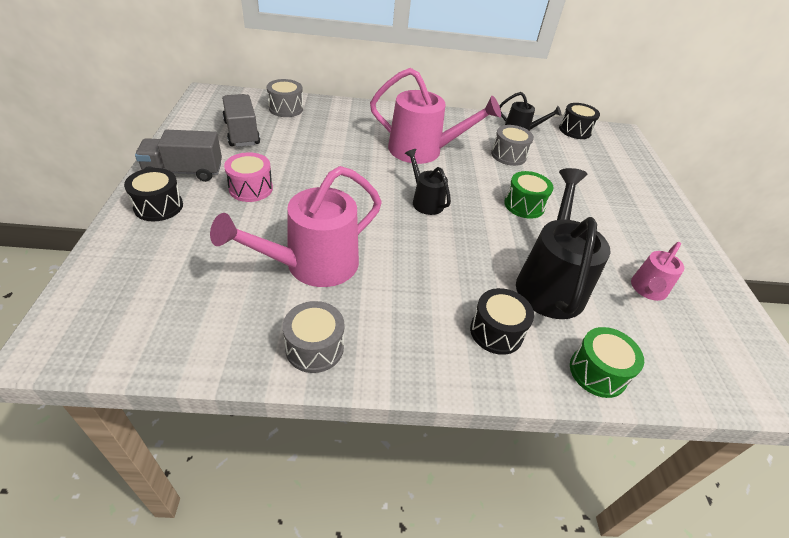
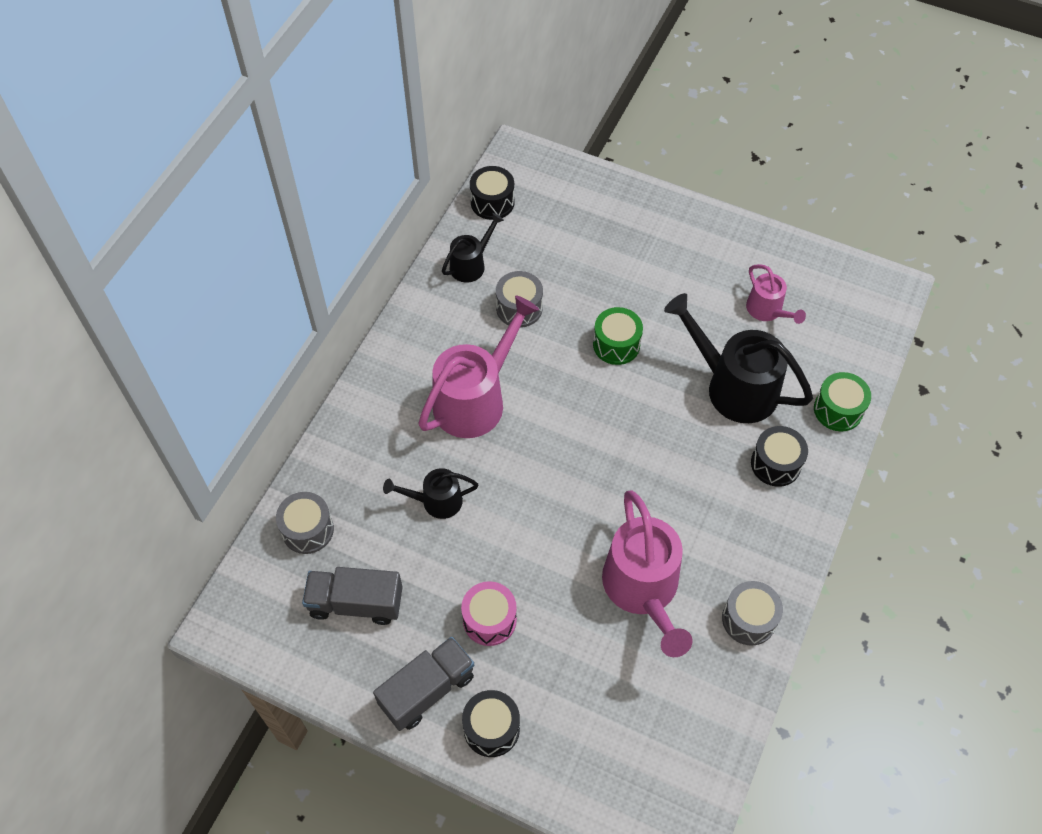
camera: 60 degrees left, 15 degrees up
(184, 172) = (427, 690): grey truck -> grey truck turned 150 degrees counterclockwise
(425, 201) = (576, 440): black watering can -> black watering can (436, 501)

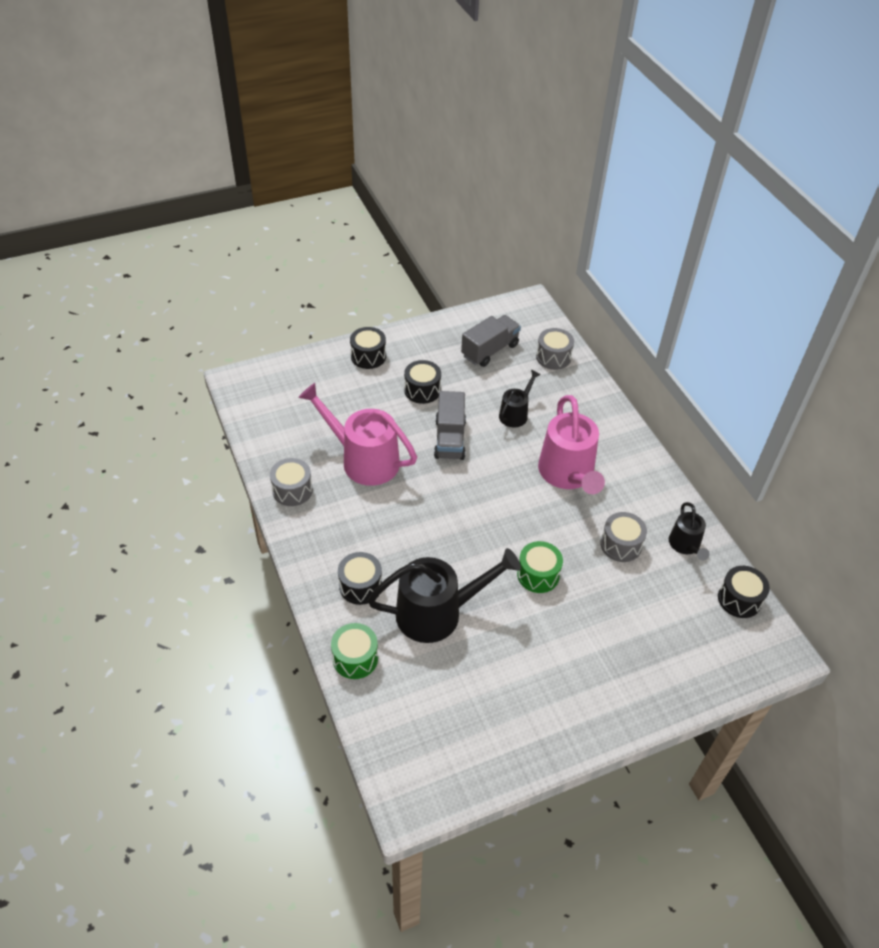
camera: 130 degrees right, 10 degrees down
(427, 690) = (414, 347): grey truck -> grey truck (450, 439)
(489, 620) = (422, 390): pink drum -> black drum
(767, 311) = (475, 691): pink watering can -> none

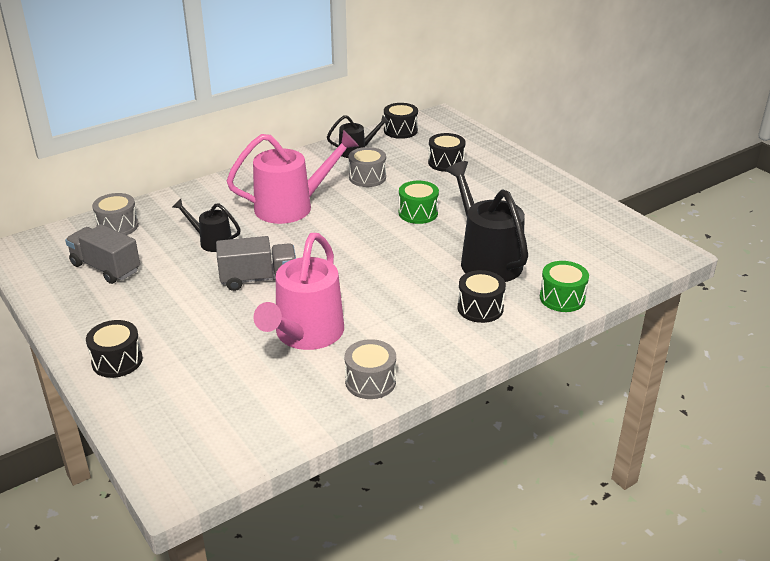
camera: 100 degrees left, 15 degrees down
(422, 390) = (180, 308): black drum -> black drum (446, 163)

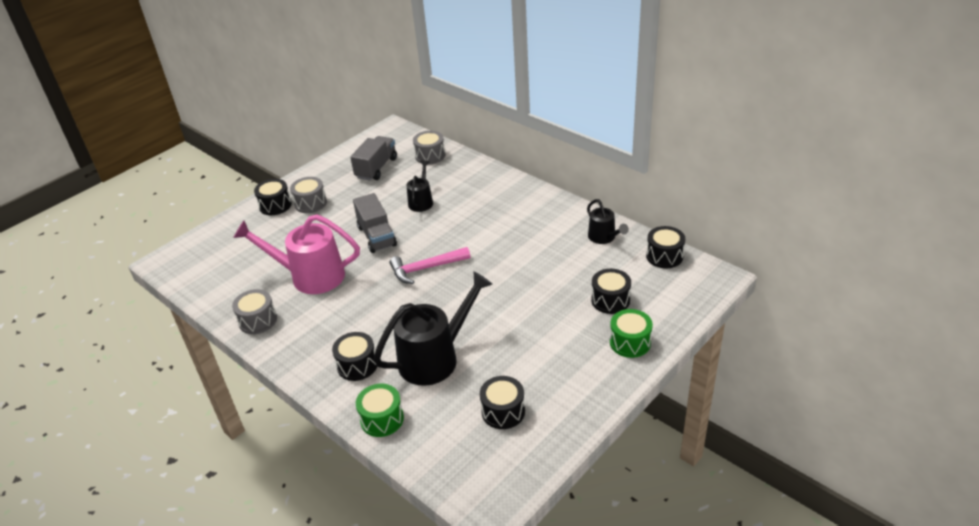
camera: 80 degrees right, 5 degrees up
(292, 207) = (487, 226): pink watering can -> none
(342, 251) = (426, 268): none -> pink hammer
(367, 177) = (555, 255): grey drum -> grey drum (310, 203)
(418, 213) = (502, 299): green drum -> green drum (630, 342)
(567, 232) = (503, 411): none -> black drum

